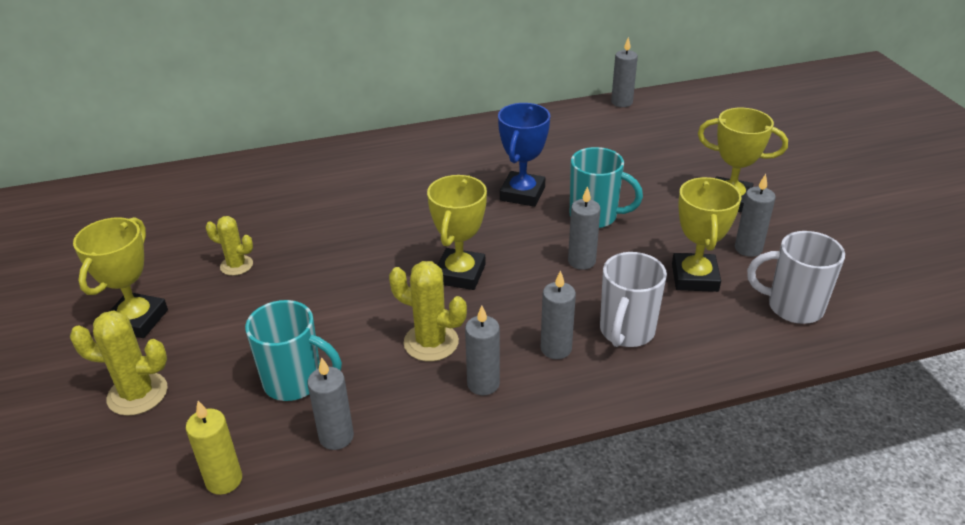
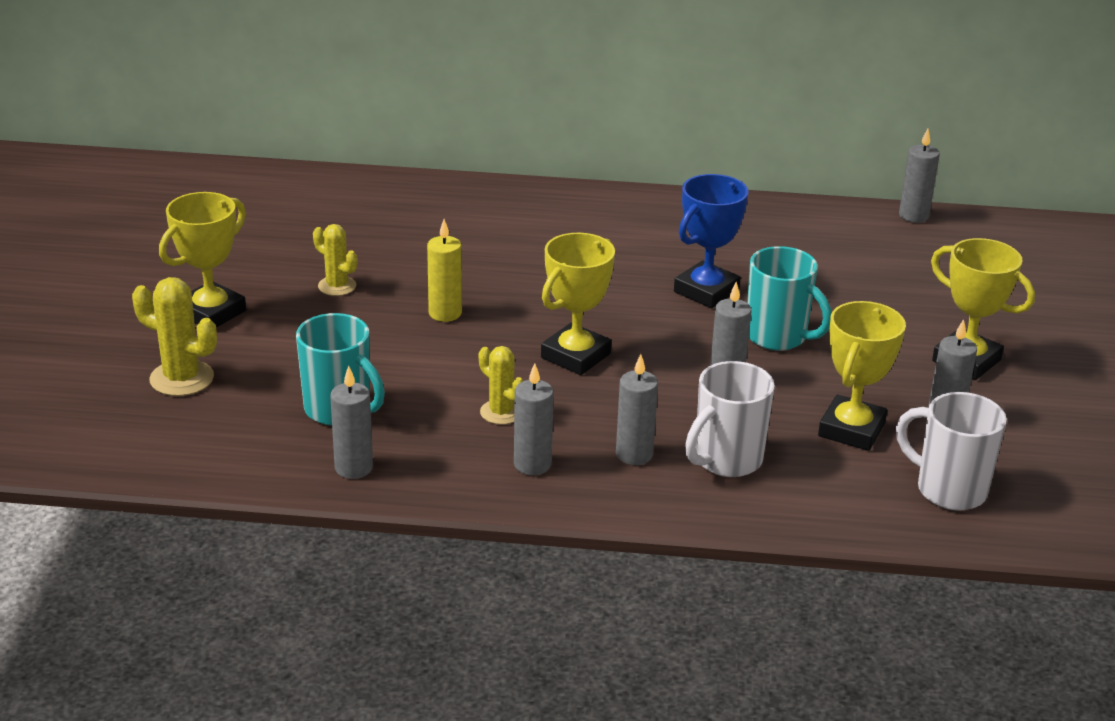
camera: 20 degrees right, 5 degrees down
(224, 480) = (228, 472): yellow candle -> yellow candle (445, 313)
(431, 342) = (501, 412): yellow cactus -> yellow cactus, size x0.66

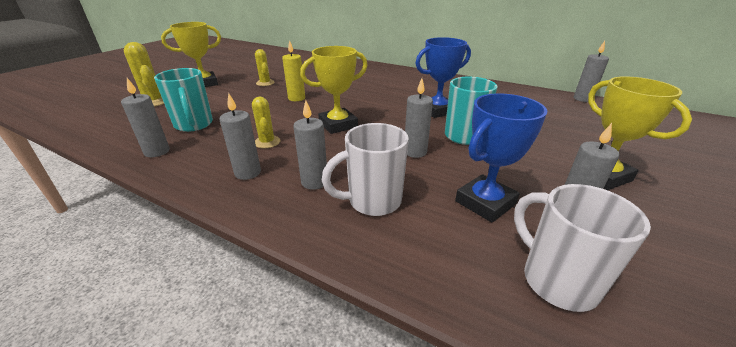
camera: 25 degrees right, 0 degrees up
(851, 430) = (485, 203): yellow trophy -> blue trophy

